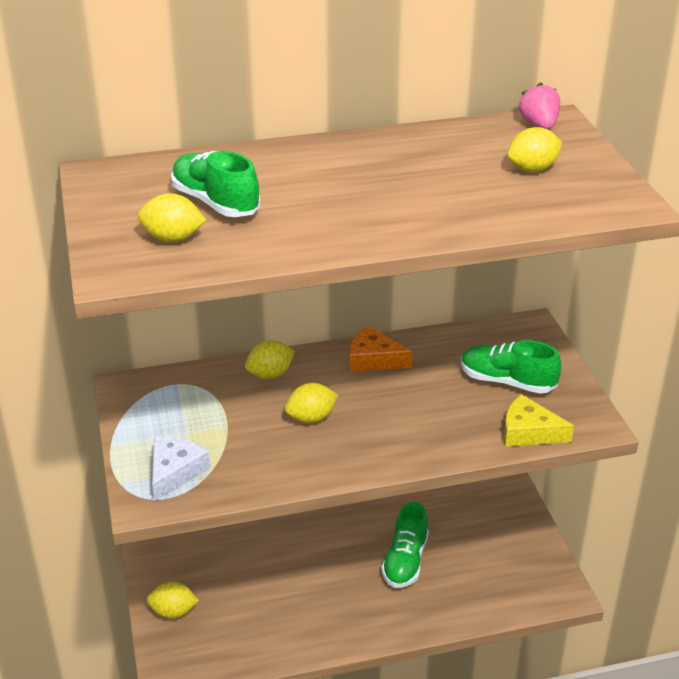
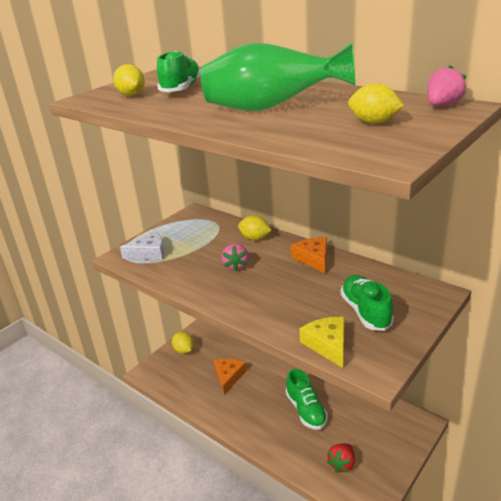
camera: 55 degrees right, 5 degrees down
(277, 595) = (228, 376): none -> orange cheese
(311, 418) = (236, 266): yellow lemon -> pink strawberry
(400, 189) = (271, 108): none -> green vase
(405, 561) = (306, 410): green shoe -> green shoe turned 90 degrees counterclockwise
(503, 580) = (342, 464): none -> red strawberry

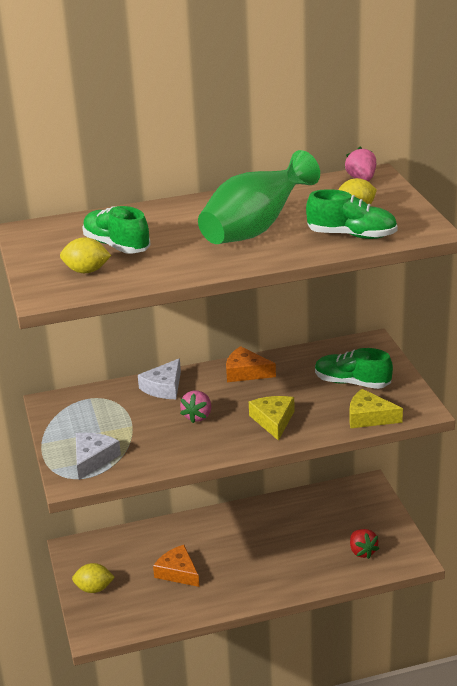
camera: 55 degrees left, 0 degrees up
(236, 266) = (198, 416): pink strawberry -> pink strawberry turned 75 degrees clockwise
(255, 238) = (164, 387): yellow lemon -> white cheese
(266, 299) = (273, 421): none -> yellow cheese
(306, 410) = (282, 542): green shoe -> green shoe (352, 235)

